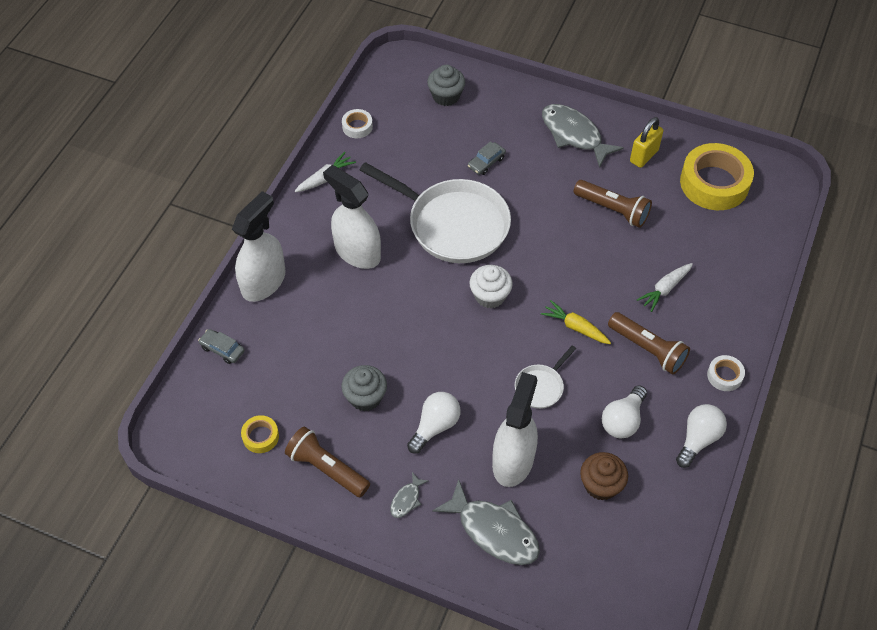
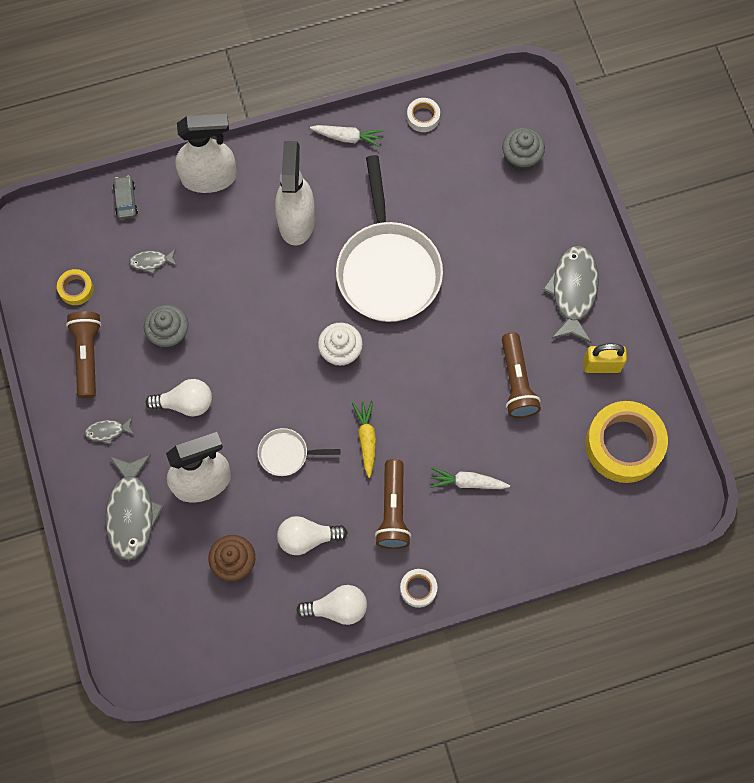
camera: 50 degrees right, 15 degrees up
(292, 368) = (151, 262): none -> grey fish
(486, 162) = (476, 245): grey car -> none

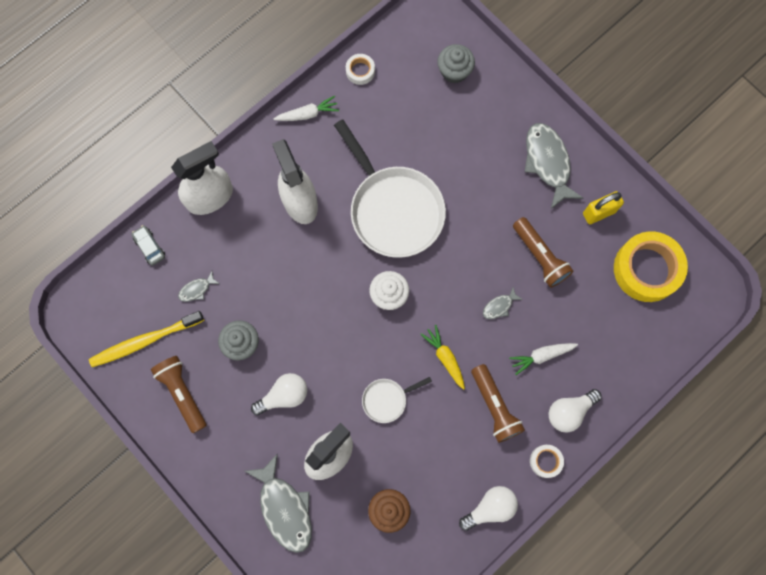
camera: 25 degrees left, 5 degrees up
(76, 289) = (145, 341): yellow tape -> yellow toothbrush
(107, 431) = (231, 449): grey fish -> grey fish (499, 306)
(307, 538) = (437, 462): white light bulb -> white light bulb (569, 411)

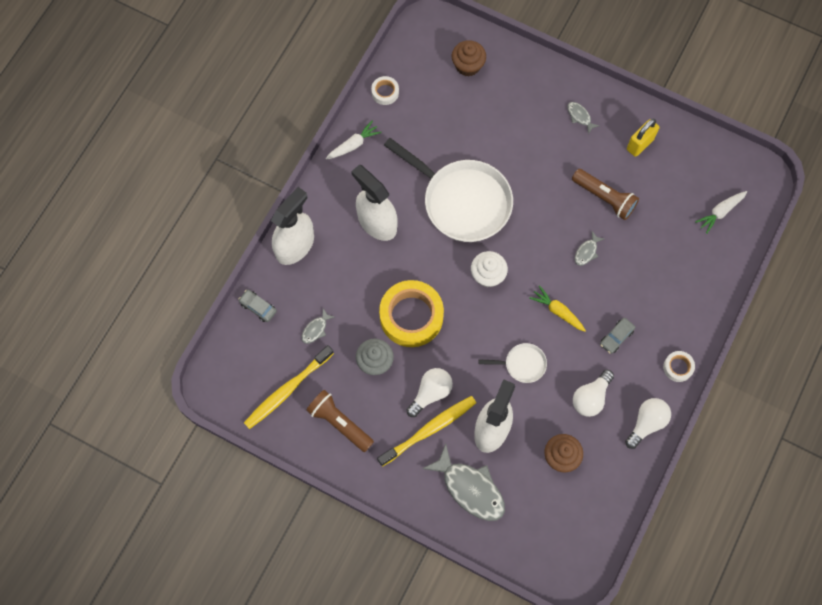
camera: 20 degrees left, 5 degrees down
(268, 433) = (429, 430): none -> yellow toothbrush
(387, 399) = (522, 364): white pan -> white pan turned 135 degrees counterclockwise
(454, 71) = (468, 65): grey cupcake -> brown cupcake
(494, 406) = (616, 337): brown flashlight -> grey car
(541, 356) = (639, 281): white carrot -> white carrot (720, 212)
(548, 163) = (580, 116): grey fish -> grey fish, size x0.46
(569, 411) = (681, 319): white light bulb -> white light bulb (591, 397)
(647, 269) = (699, 178): yellow tape -> yellow tape (411, 316)

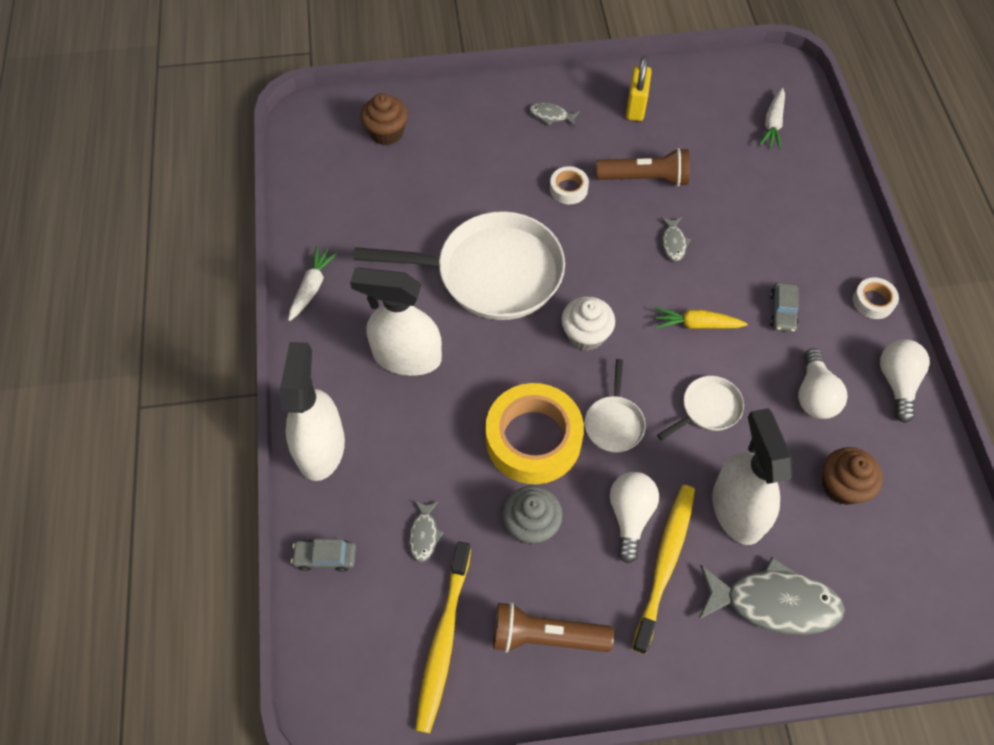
camera: 35 degrees left, 10 degrees down
(385, 92) = (309, 211): white tape -> white tape (568, 189)
(463, 337) = (614, 422): none -> white pan

